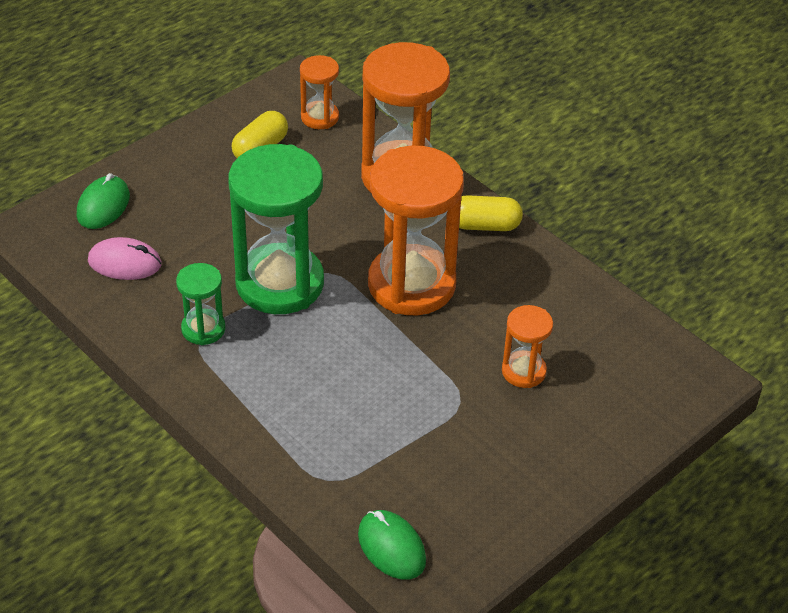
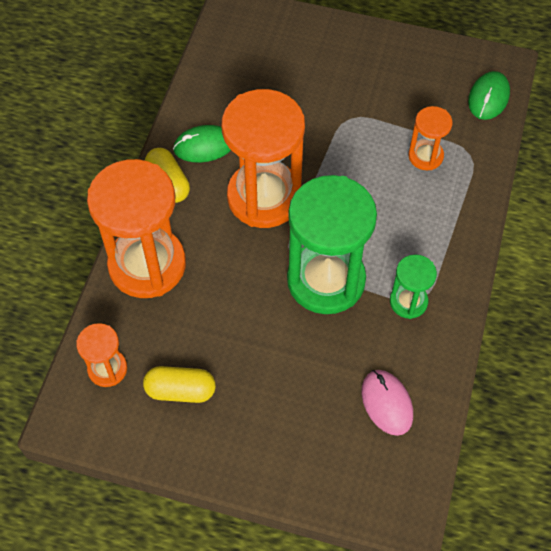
camera: 120 degrees left, 15 degrees up
(103, 206) = (337, 469): green mouse -> green mouse (204, 146)
(523, 371) = (298, 97): orange hourglass -> orange hourglass (425, 156)

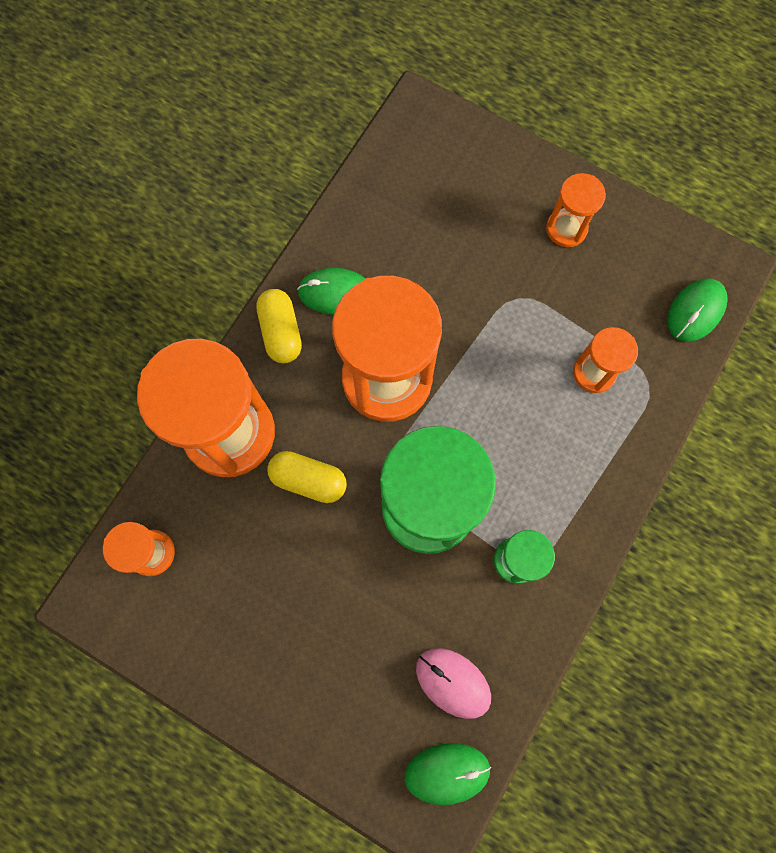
camera: 15 degrees right, 15 degrees up
(180, 390) = (225, 602): yellow capsule -> yellow capsule (308, 480)
(371, 63) = (566, 229): none -> orange hourglass
(387, 403) = (453, 682): pink mouse -> pink mouse turned 45 degrees counterclockwise
(403, 472) = (447, 773): none -> green mouse

